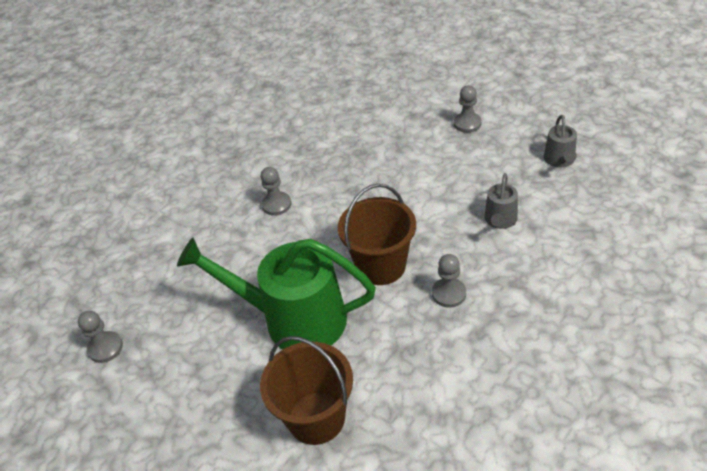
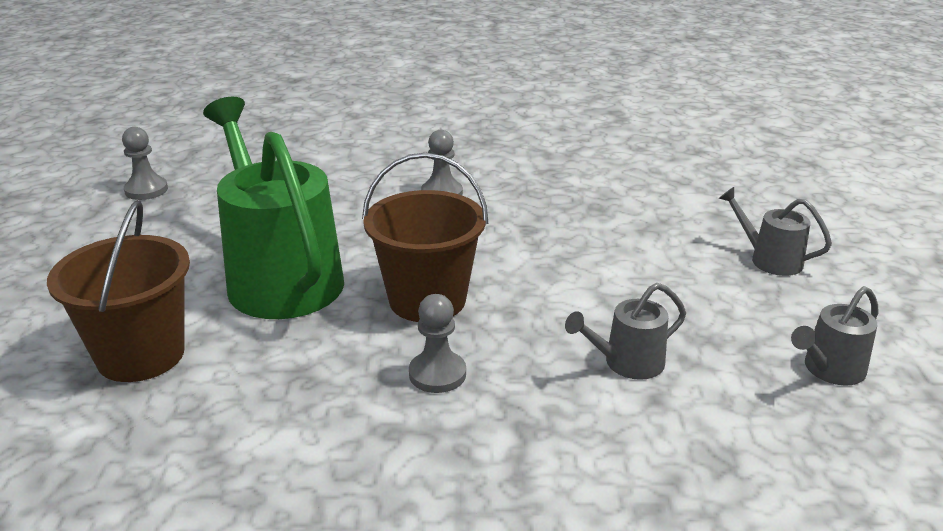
camera: 45 degrees right, 15 degrees down
(467, 123) = (769, 259): grey pawn -> grey watering can

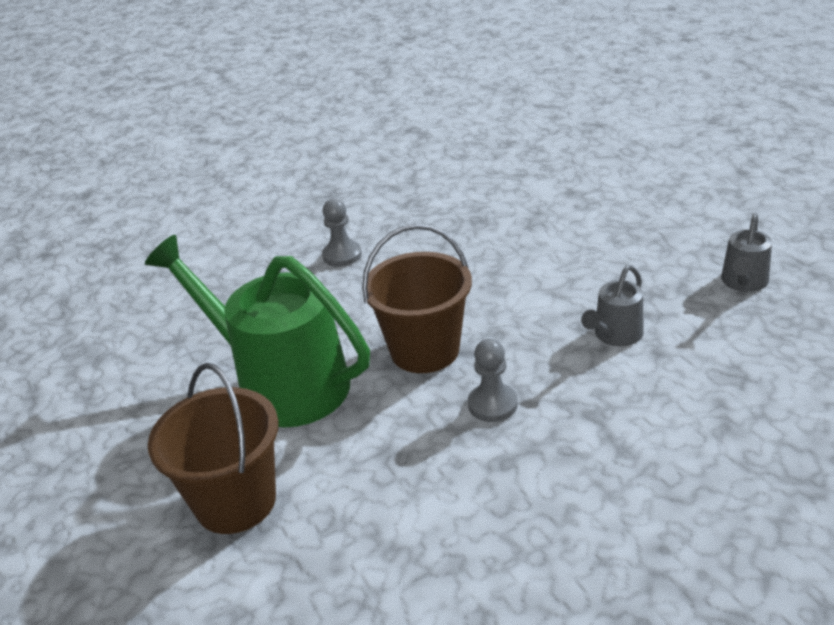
camera: 25 degrees left, 5 degrees up
(146, 190) = (60, 358): grey pawn -> none
(769, 259) = (637, 215): grey watering can -> none

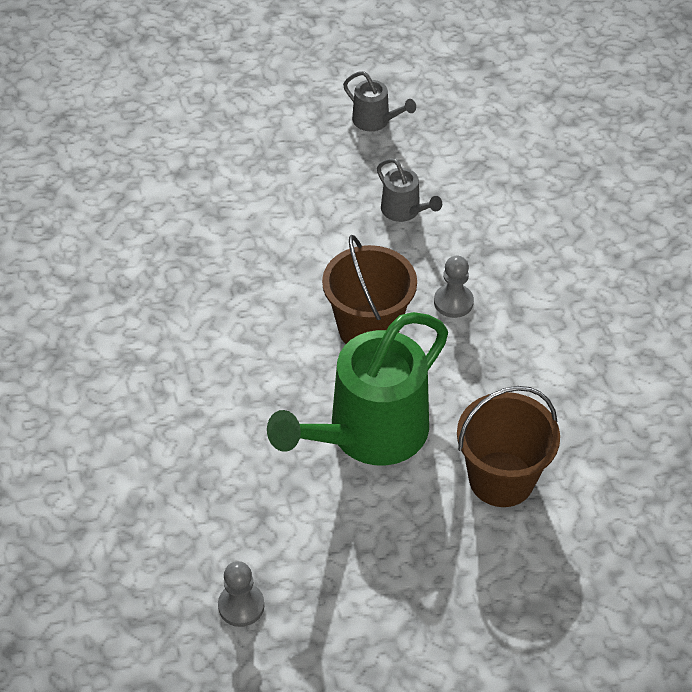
camera: 80 degrees left, 15 degrees up
(342, 255) = (186, 361): grey pawn -> grey pawn (241, 606)

